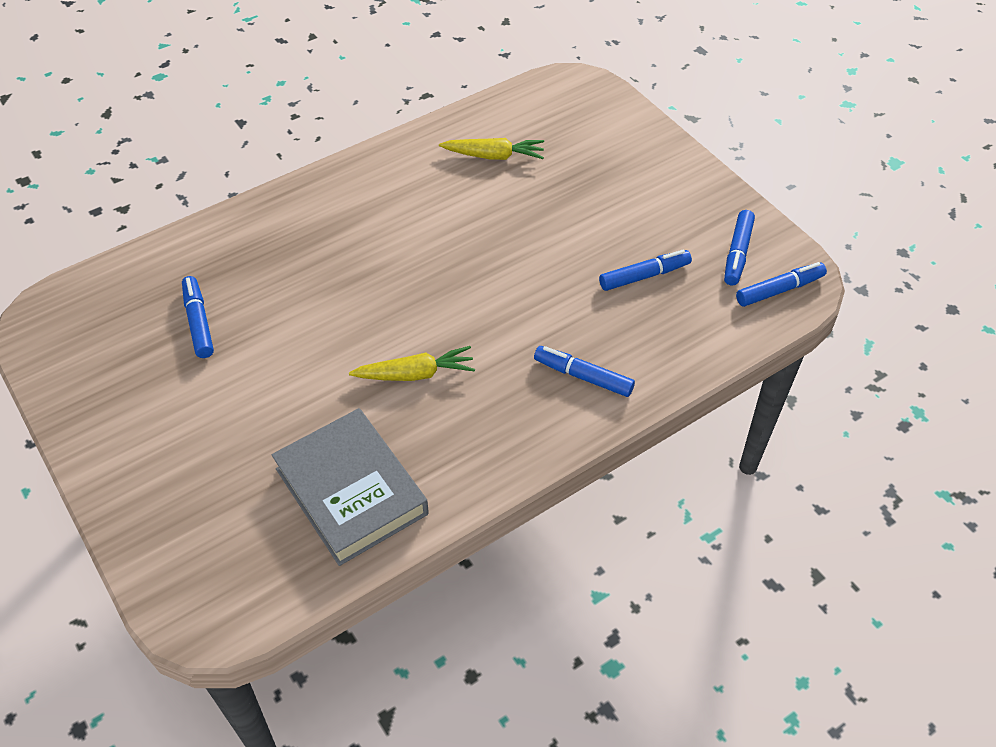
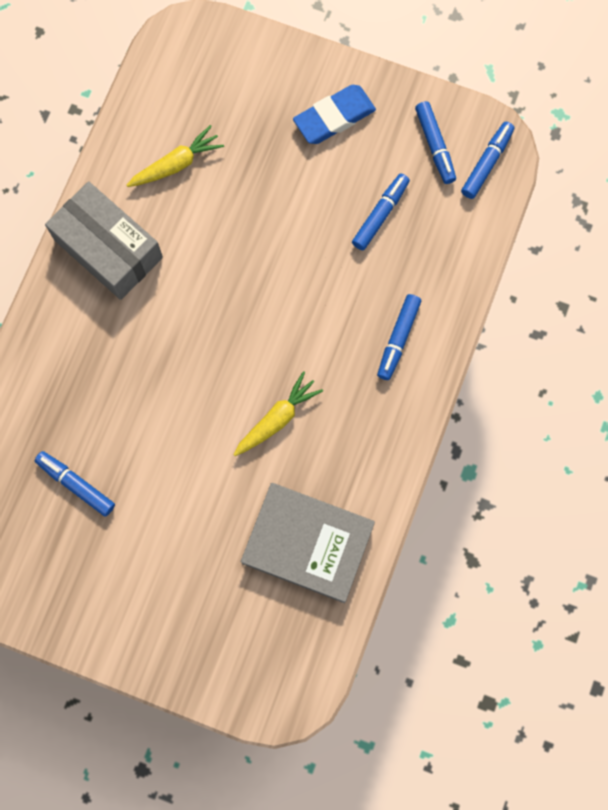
camera: 35 degrees left, 25 degrees up
(386, 181) = (108, 249): none -> grey box
(583, 376) = (398, 339): blue marker -> blue marker turned 60 degrees counterclockwise
(658, 190) = (334, 117): none -> blue eraser

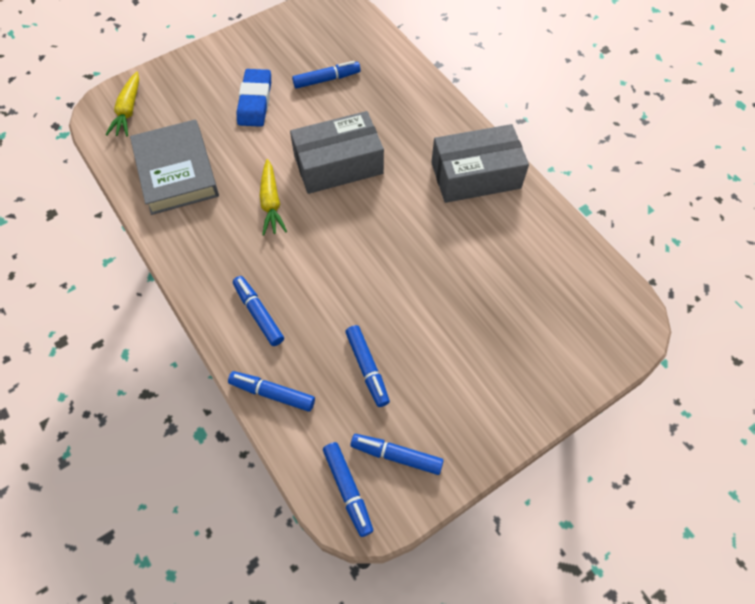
camera: 125 degrees right, 15 degrees down
(176, 164) = (515, 252): yellow carrot -> yellow carrot (128, 110)
(185, 388) = (338, 164): none -> grey box
(307, 543) = (176, 172): grey book -> grey book turned 75 degrees counterclockwise
(334, 117) = (480, 390): blue eraser -> blue eraser (255, 101)
(457, 273) = (272, 393): none -> blue marker

